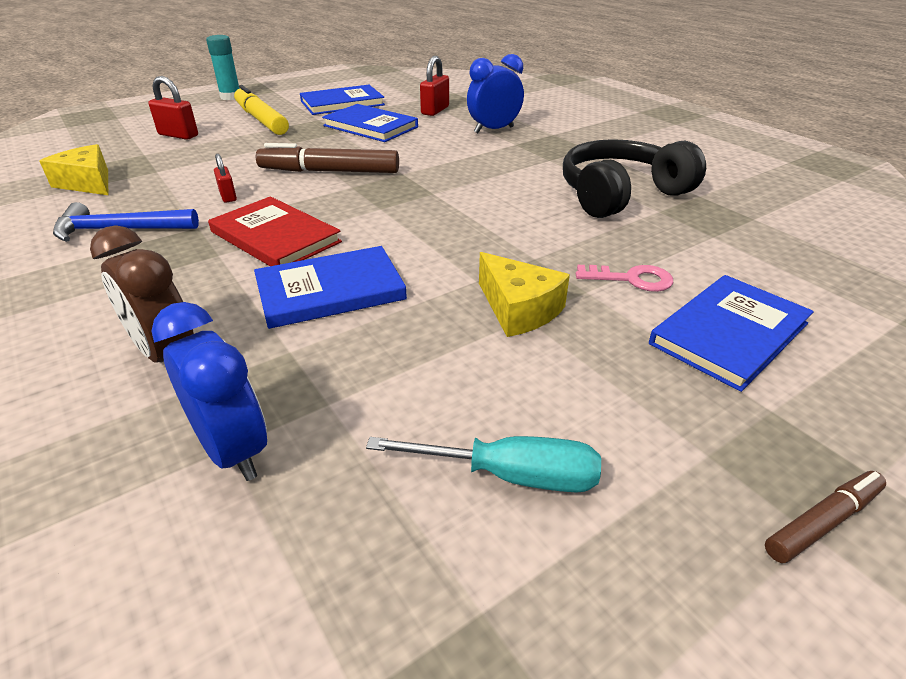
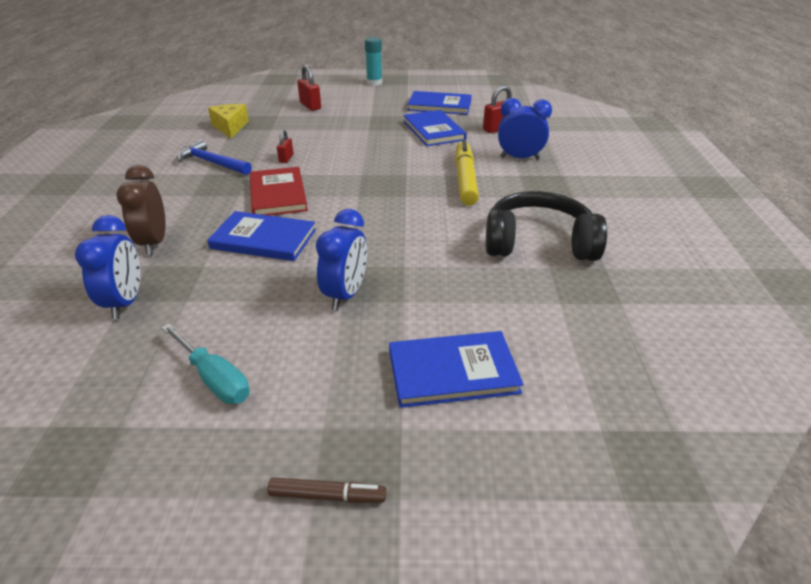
camera: 35 degrees right, 0 degrees up
(261, 120) = (371, 106): yellow marker -> yellow marker (465, 179)
(329, 171) = (363, 158): brown marker -> none
(518, 309) = (345, 294): yellow cheese -> blue clock
(632, 279) = (445, 307): pink key -> none

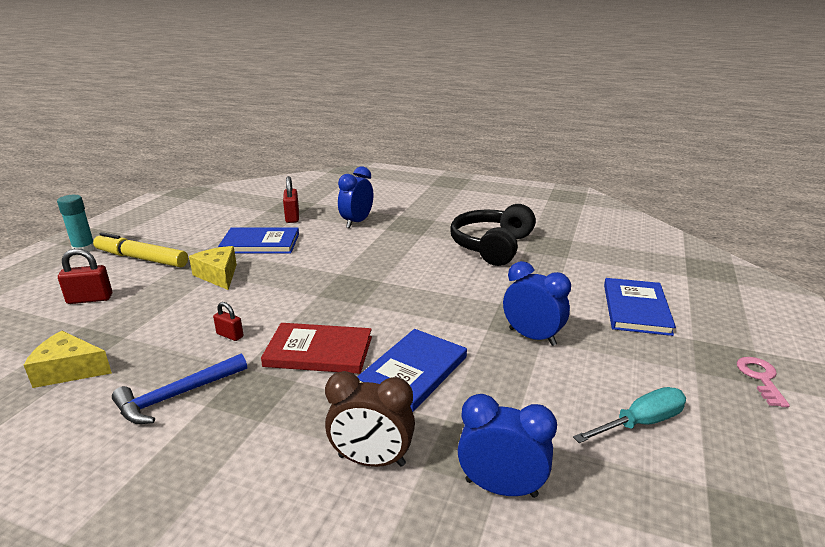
camera: 70 degrees left, 10 degrees down
(327, 496) = (760, 378): brown marker -> pink key
(368, 131) = (218, 275): none -> yellow cheese
(439, 106) = (205, 229): blue book -> none
(465, 179) = (374, 250): yellow marker -> yellow marker (141, 258)

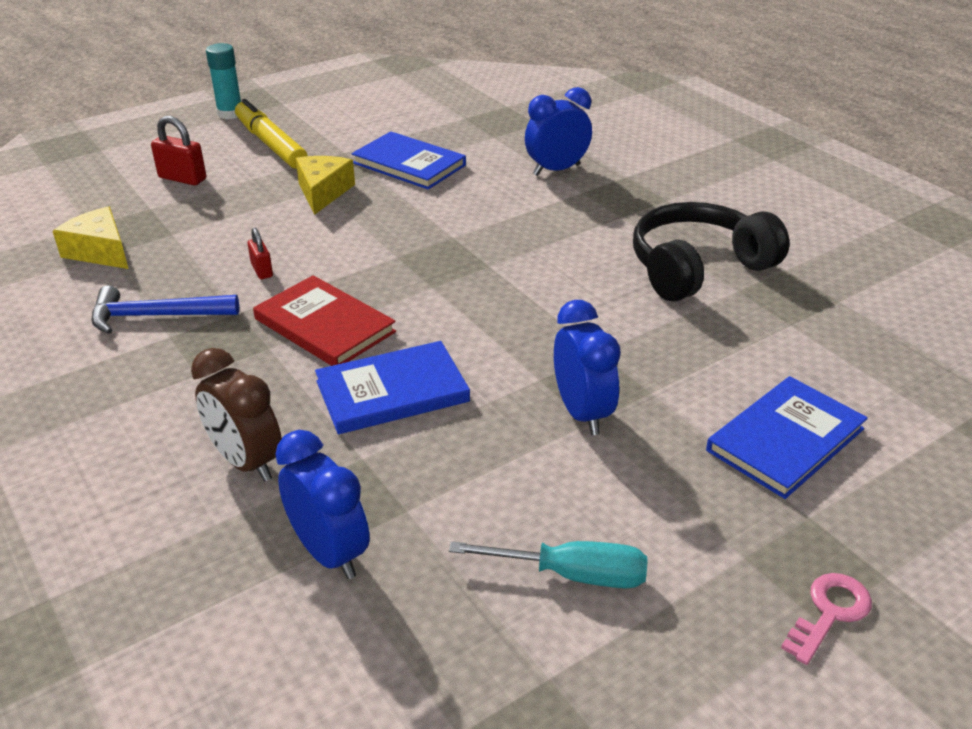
camera: 35 degrees right, 10 degrees up
(292, 217) = (484, 137): red padlock -> none

